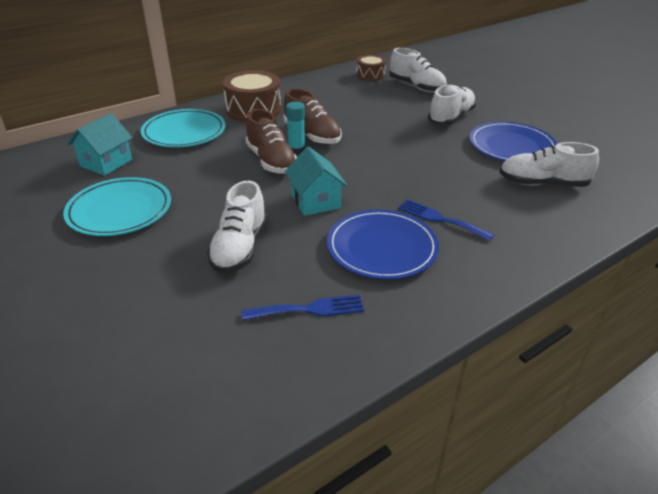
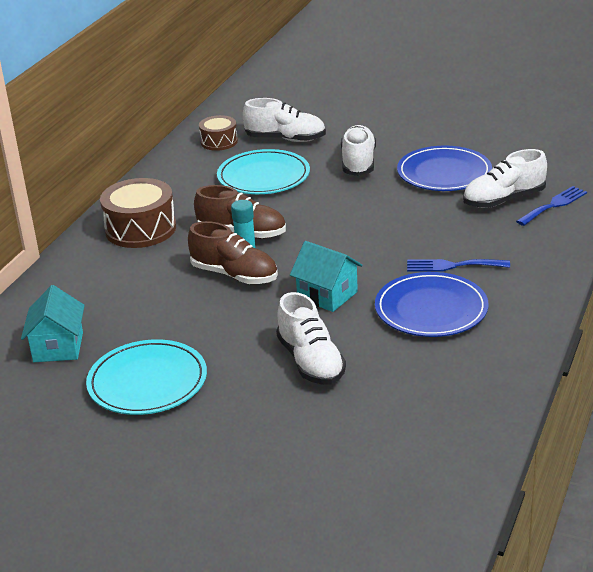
camera: 30 degrees left, 5 degrees down
(184, 132) = (96, 282): turquoise plate -> turquoise plate (263, 176)
(309, 309) = (429, 380): blue fork -> blue fork (554, 205)

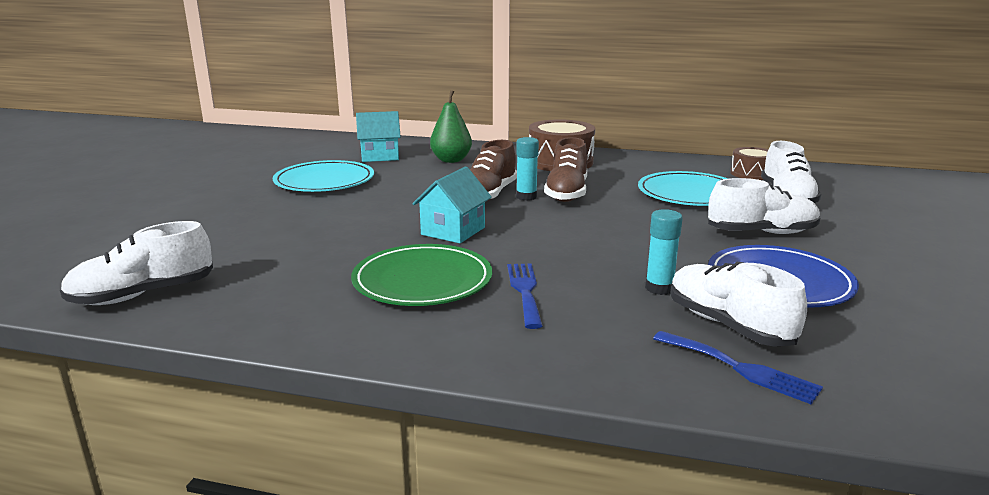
camera: 80 degrees right, 10 degrees down
(101, 295) = (451, 160): none -> green pear
(311, 362) = (333, 230): white shoe -> white shoe (143, 295)
(431, 309) = (422, 280): blue plate -> green plate
(451, 215) = (659, 288): none -> turquoise glue stick

